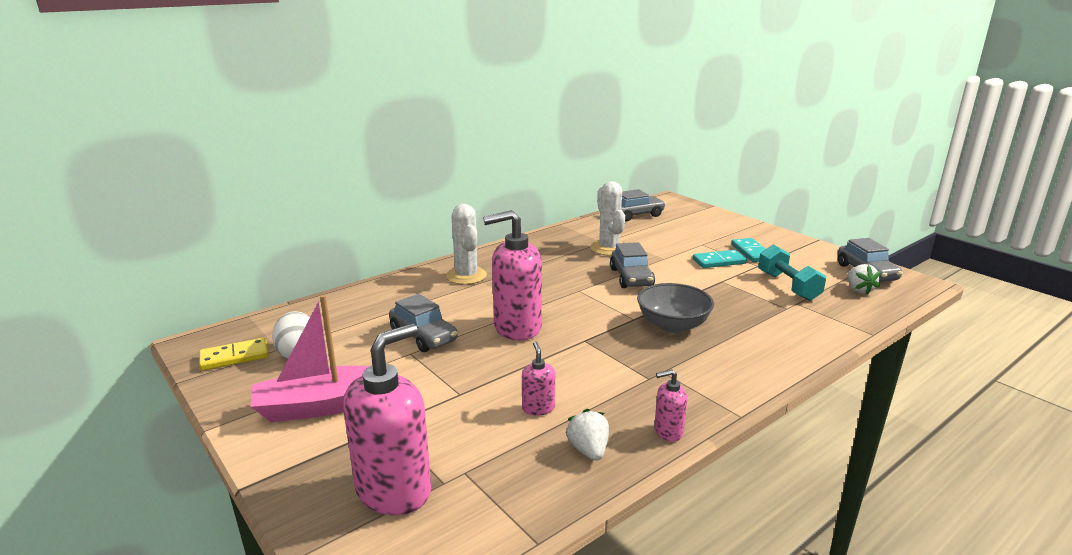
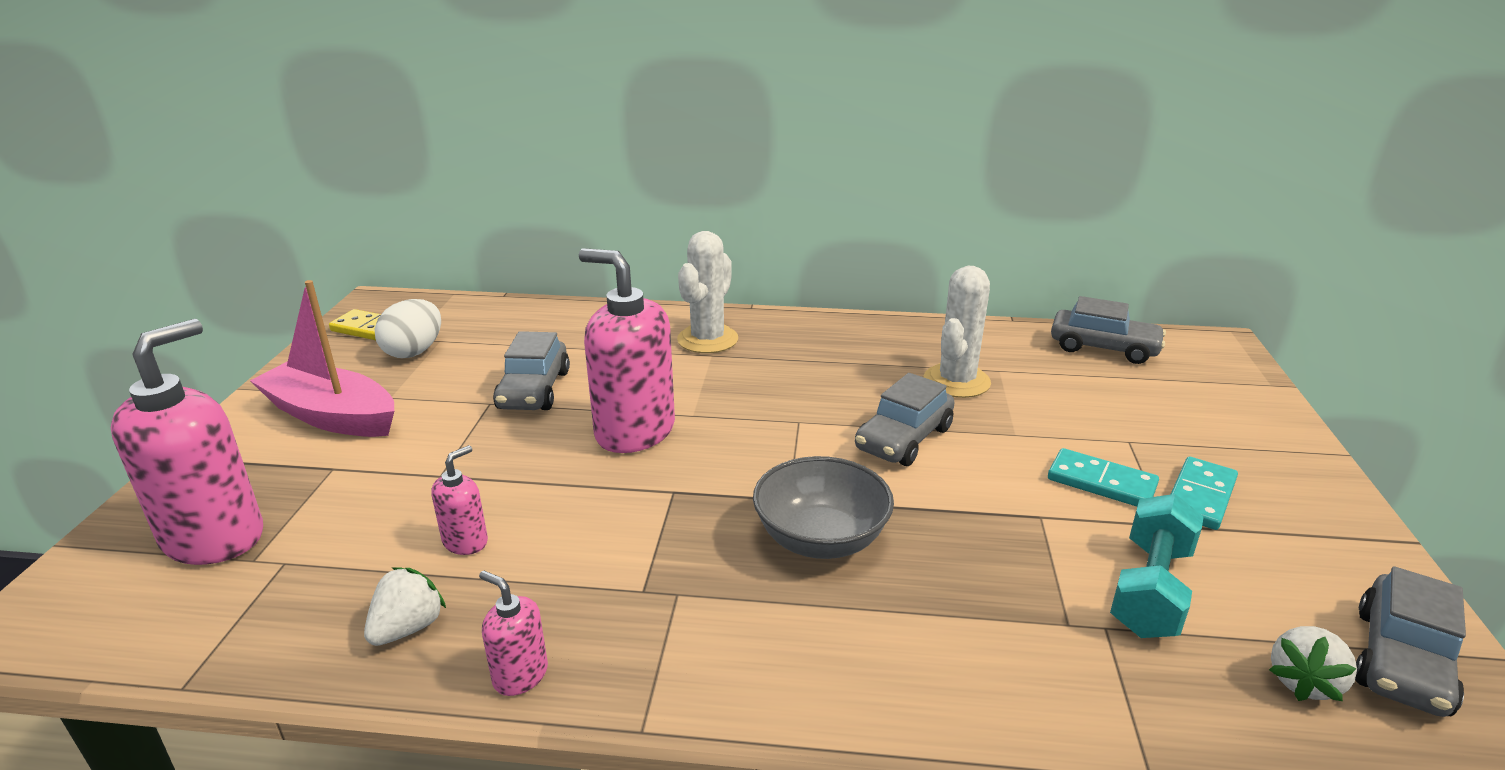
camera: 45 degrees right, 5 degrees up
(394, 490) = (214, 537): pink soap dispenser -> pink soap dispenser turned 60 degrees counterclockwise

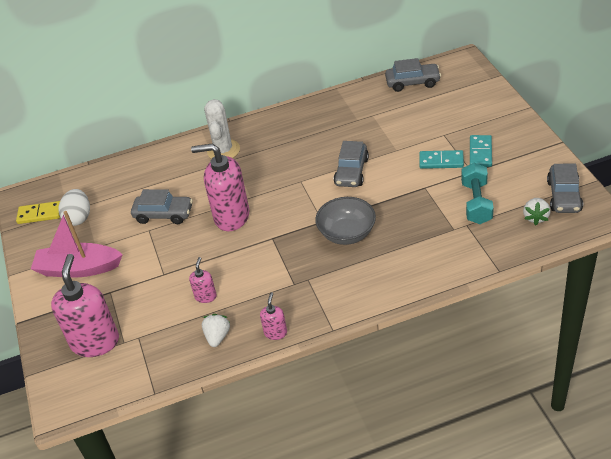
camera: 20 degrees left, 15 degrees up
(520, 675) = (275, 332): pink soap dispenser -> pink soap dispenser turned 90 degrees clockwise
(534, 390) = (164, 214): grey car -> grey car turned 60 degrees counterclockwise
(956, 381) = (357, 130): white cactus -> none

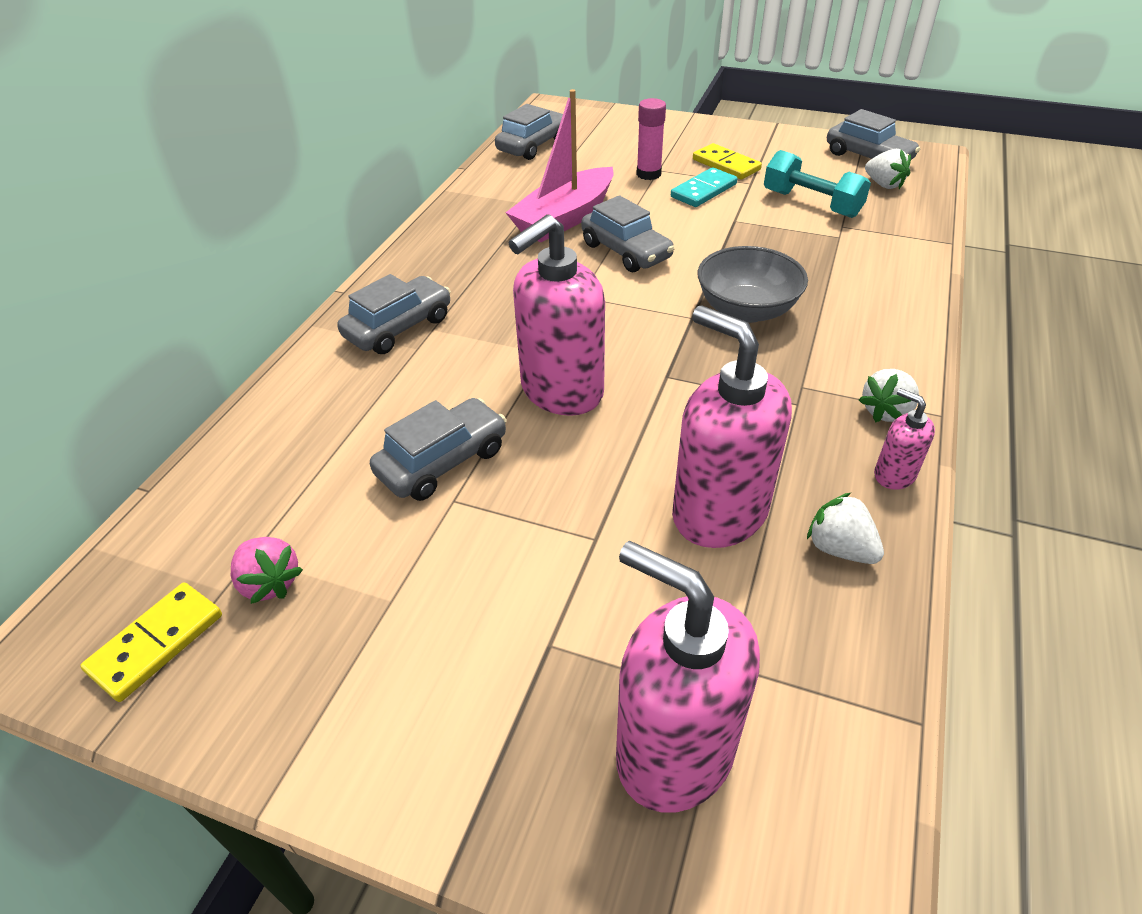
camera: 55 degrees left, 0 degrees up
(78, 218) = (270, 582): white egg -> pink strawberry
(78, 268) = (415, 662): pink boat -> pink boat (564, 218)
(205, 296) = (719, 513): pink soap dispenser -> pink soap dispenser, size x2.16
(223, 150) = (398, 327): white cactus -> grey car
(316, 312) = (886, 411): none -> white strawberry
(434, 134) = (648, 174): none -> pink glue stick
(480, 152) = (726, 165): turquoise domino -> yellow domino

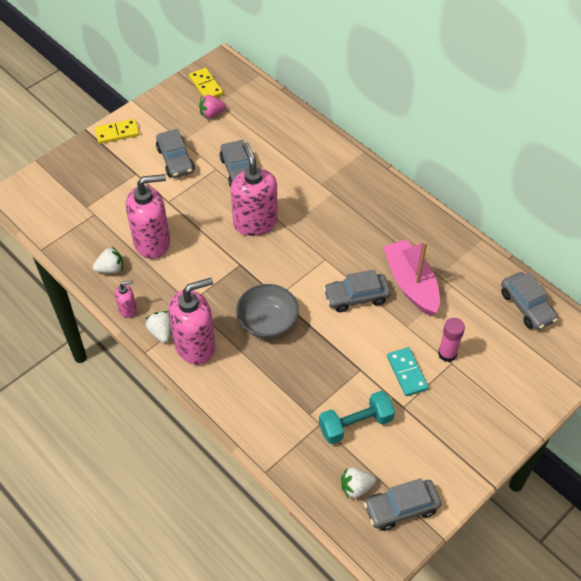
camera: 115 degrees right, 10 degrees up
(398, 327) = (341, 181): grey car -> grey car (175, 160)
(674, 751) = (80, 187): pink soap dispenser -> pink soap dispenser (195, 345)
(726, 165) = (437, 407): yellow domino -> yellow domino (117, 133)

